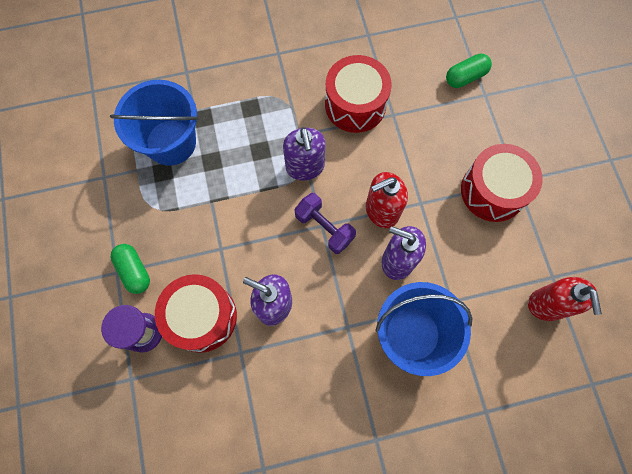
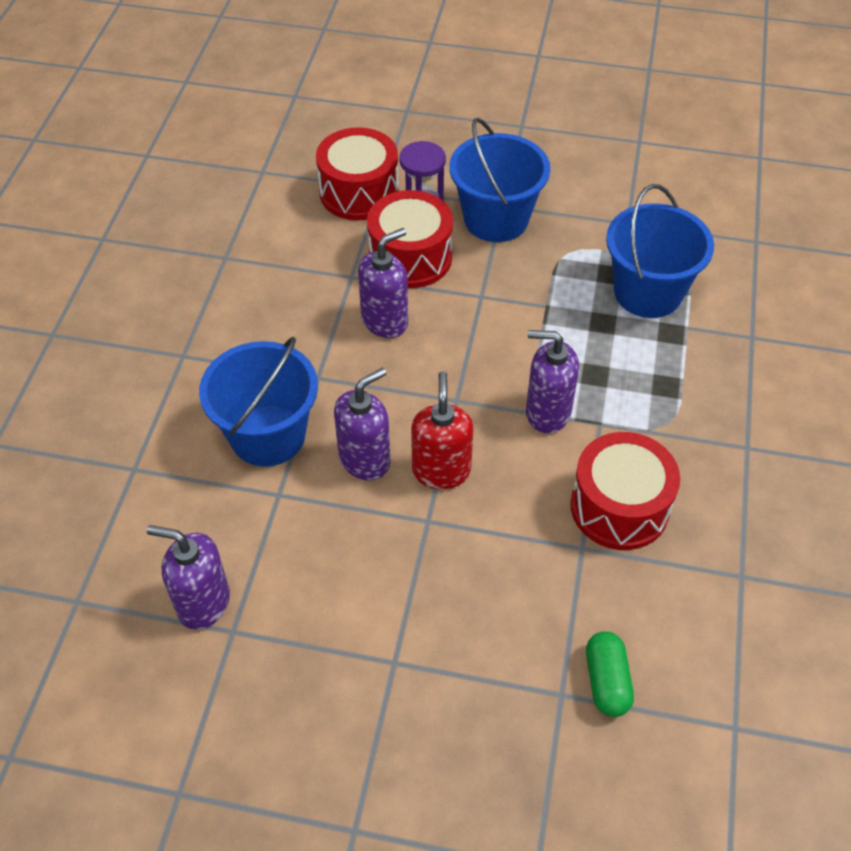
camera: 115 degrees right, 20 degrees down
(134, 271) = (496, 219): green capsule -> blue bucket
(324, 228) = (452, 401): purple dumbbell -> none
(493, 191) = (397, 620): red drum -> red drum (359, 192)
(547, 305) = (203, 603): red soap dispenser -> purple soap dispenser

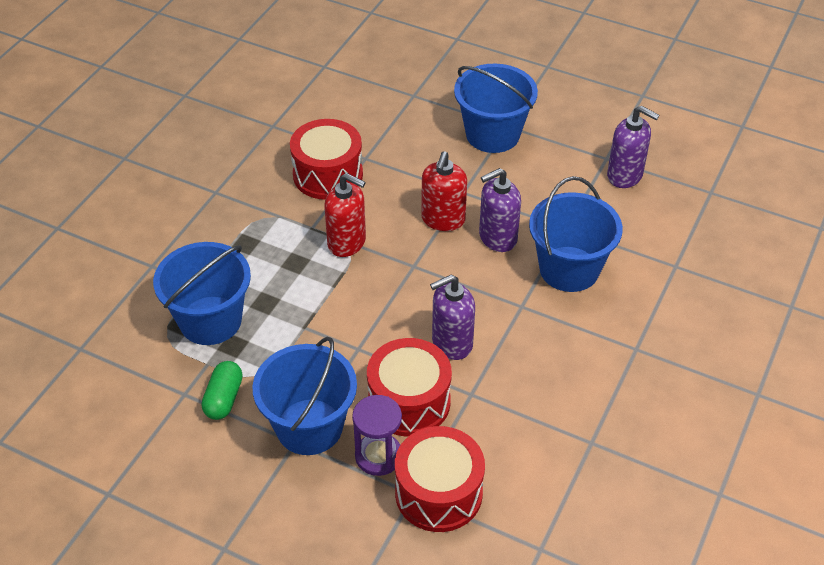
camera: 165 degrees left, 5 degrees down
(413, 638) = (492, 134): none -> blue bucket
(547, 412) = (347, 243): purple soap dispenser -> red soap dispenser
(606, 681) = (384, 95): green capsule -> green capsule (224, 398)

